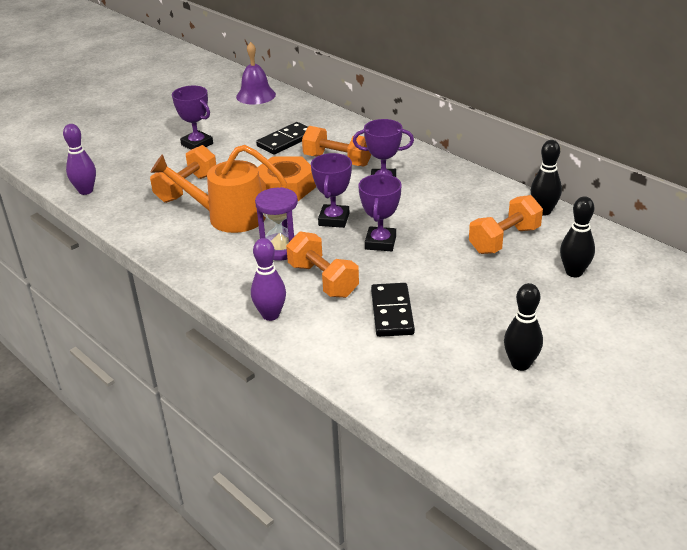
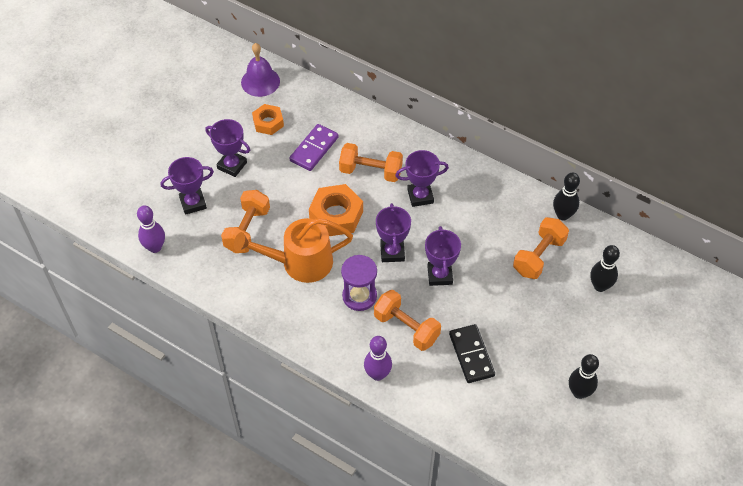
camera: 15 degrees left, 20 degrees up
(143, 165) = (193, 203): none -> purple trophy
(249, 120) = (268, 122): none -> orange nut
(286, 141) = (314, 149): black domino -> purple domino

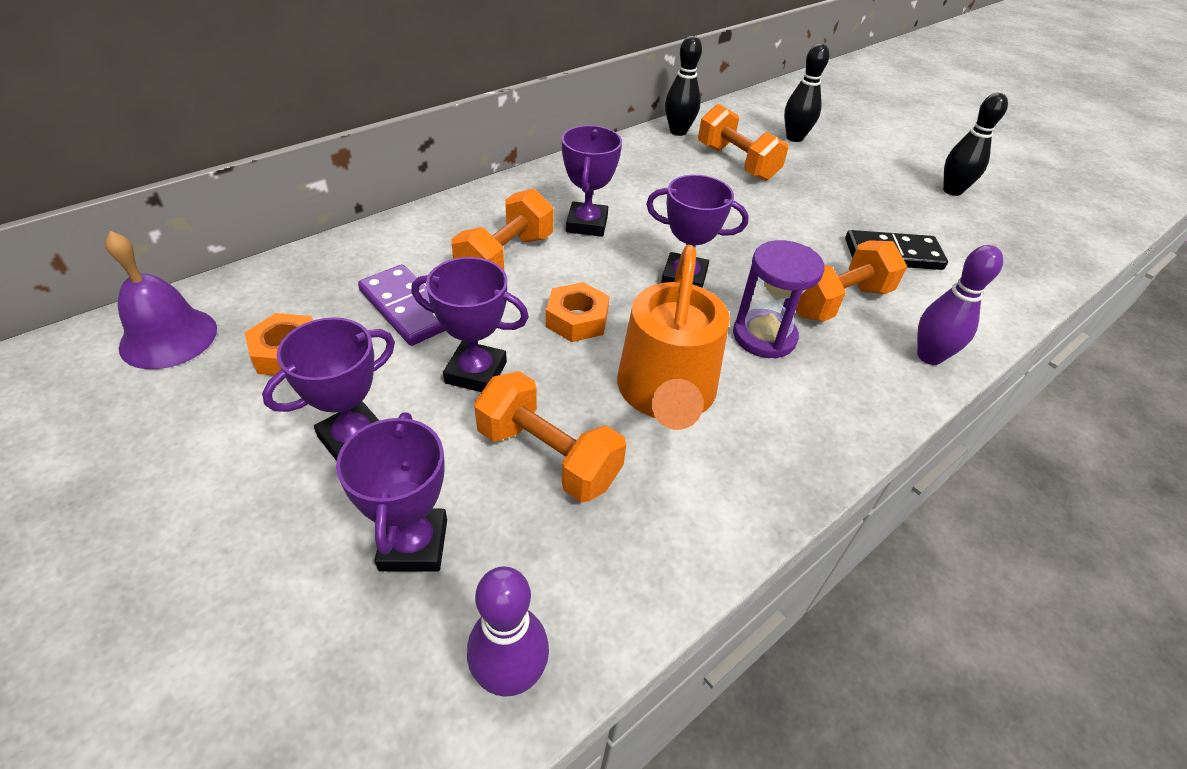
camera: 75 degrees left, 10 degrees down
(336, 215) = (577, 319): orange nut -> orange nut, size x0.63
(440, 275) = (744, 245): purple trophy -> purple trophy (476, 372)

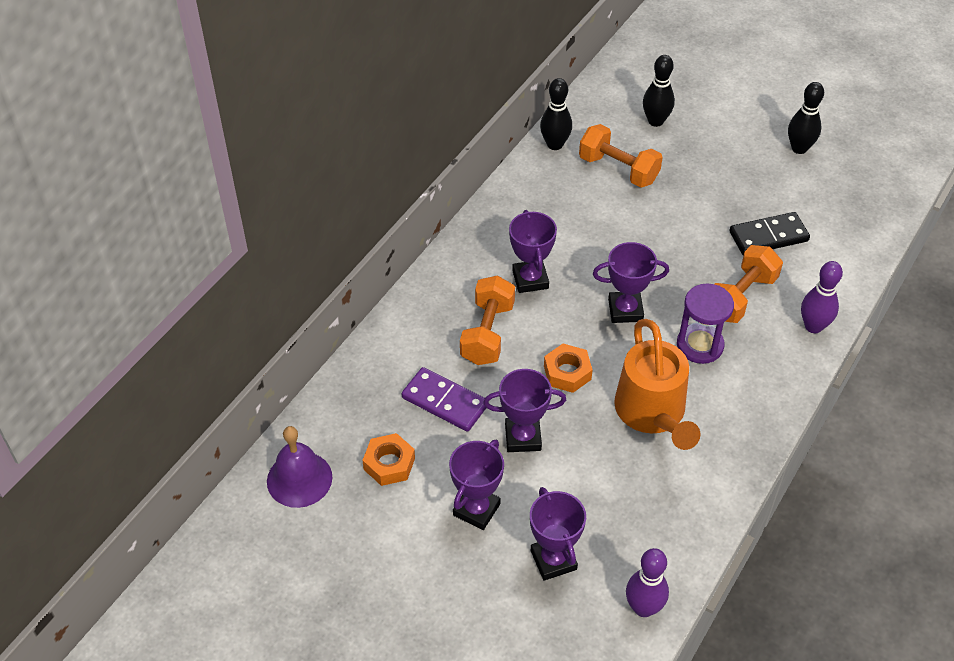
camera: 15 degrees left, 5 degrees up
(548, 456) = (600, 481): orange dumbbell -> none

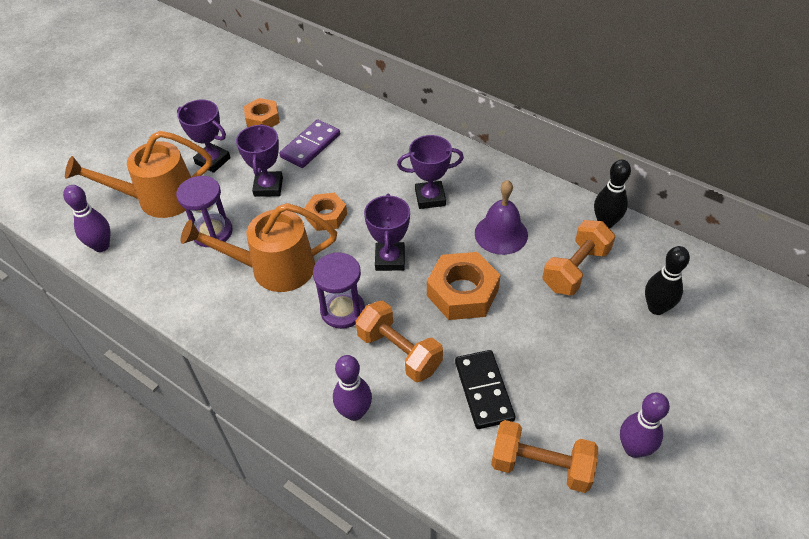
camera: 95 degrees right, 0 degrees up
(299, 479) = (261, 80): purple bell -> purple bell (501, 234)
(487, 333) = (373, 170): orange dumbbell -> orange dumbbell (541, 466)
(553, 560) = (158, 199): purple trophy -> orange watering can
(605, 485) = (212, 232): none -> purple hourglass
(660, 251) = (462, 292): none -> orange nut
(799, 148) = (633, 448): black bowling pin -> purple bowling pin

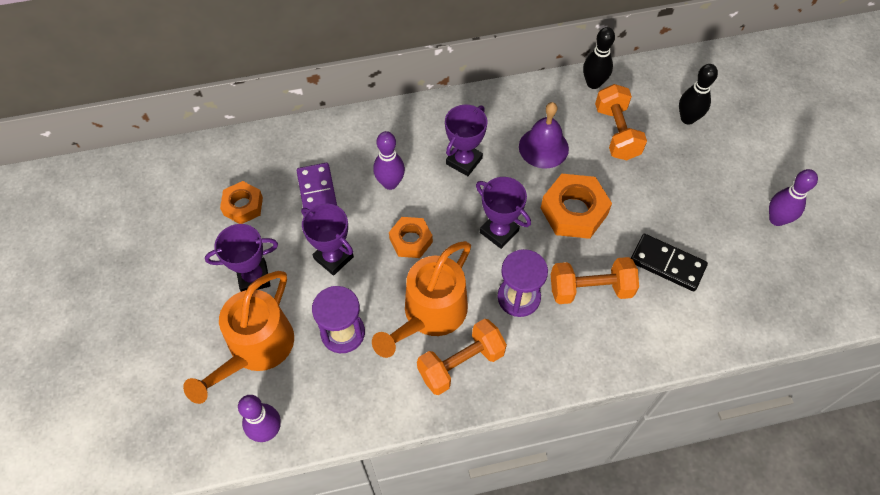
camera: 50 degrees left, 10 degrees up
(354, 412) = (617, 355): purple bowling pin -> purple bowling pin (390, 183)
(541, 466) = (749, 277): orange dumbbell -> orange dumbbell (461, 363)

